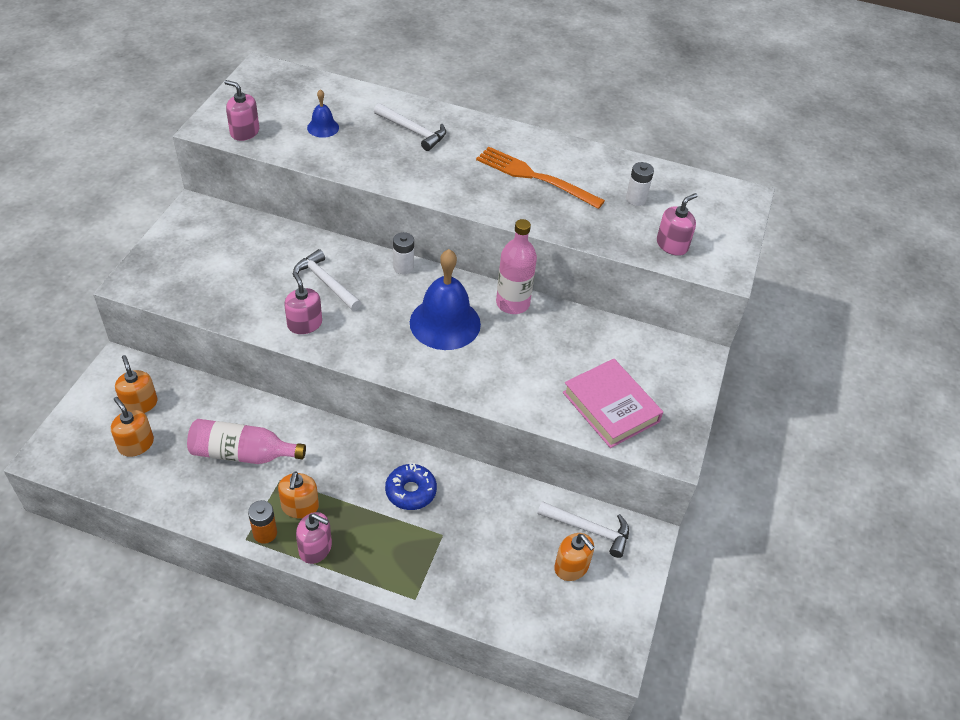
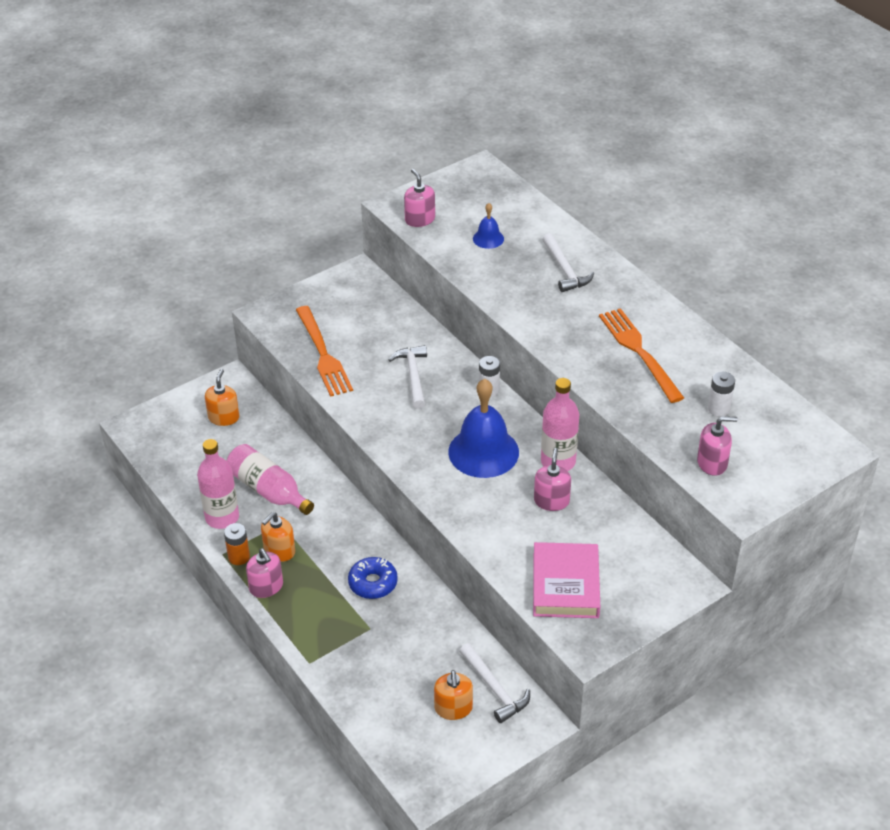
camera: 40 degrees right, 5 degrees down
(136, 444) = (199, 446): orange soap dispenser -> none
(216, 503) = (222, 517): none -> pink bottle
(224, 298) = (323, 355): none -> orange fork
(304, 324) = (368, 402): pink soap dispenser -> pink soap dispenser (551, 501)

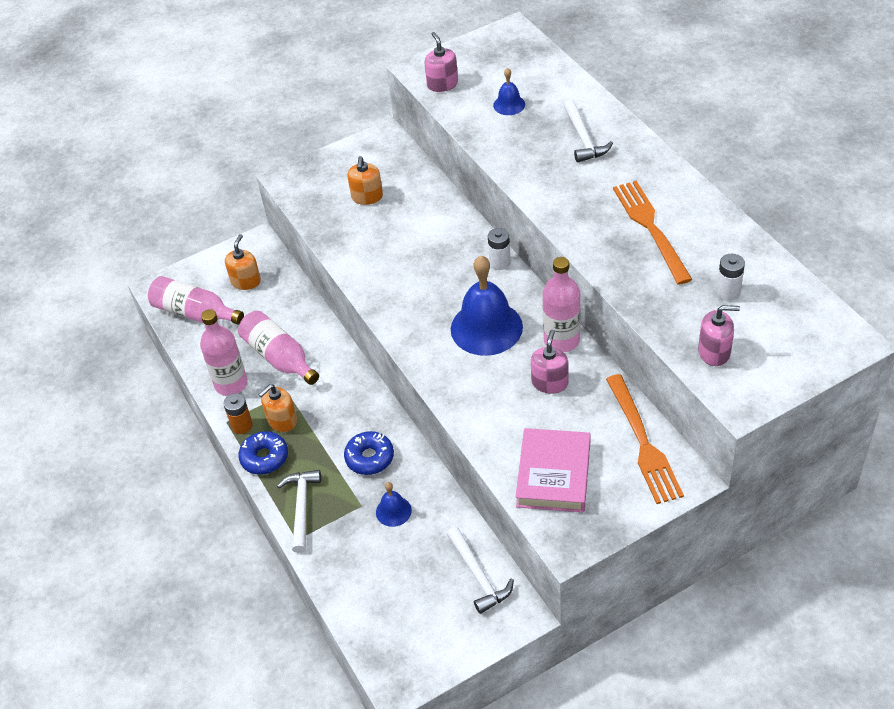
camera: 10 degrees right, 5 degrees up
(175, 449) = (195, 313): none -> pink bottle
(266, 587) = (264, 457): pink soap dispenser -> blue donut
(323, 355) = (339, 222): orange fork -> orange fork (643, 443)
(403, 632) = (393, 511): none -> blue bell
(413, 376) = (425, 246): white hammer -> white hammer (301, 507)
(453, 708) = (434, 595): orange soap dispenser -> orange soap dispenser (367, 197)

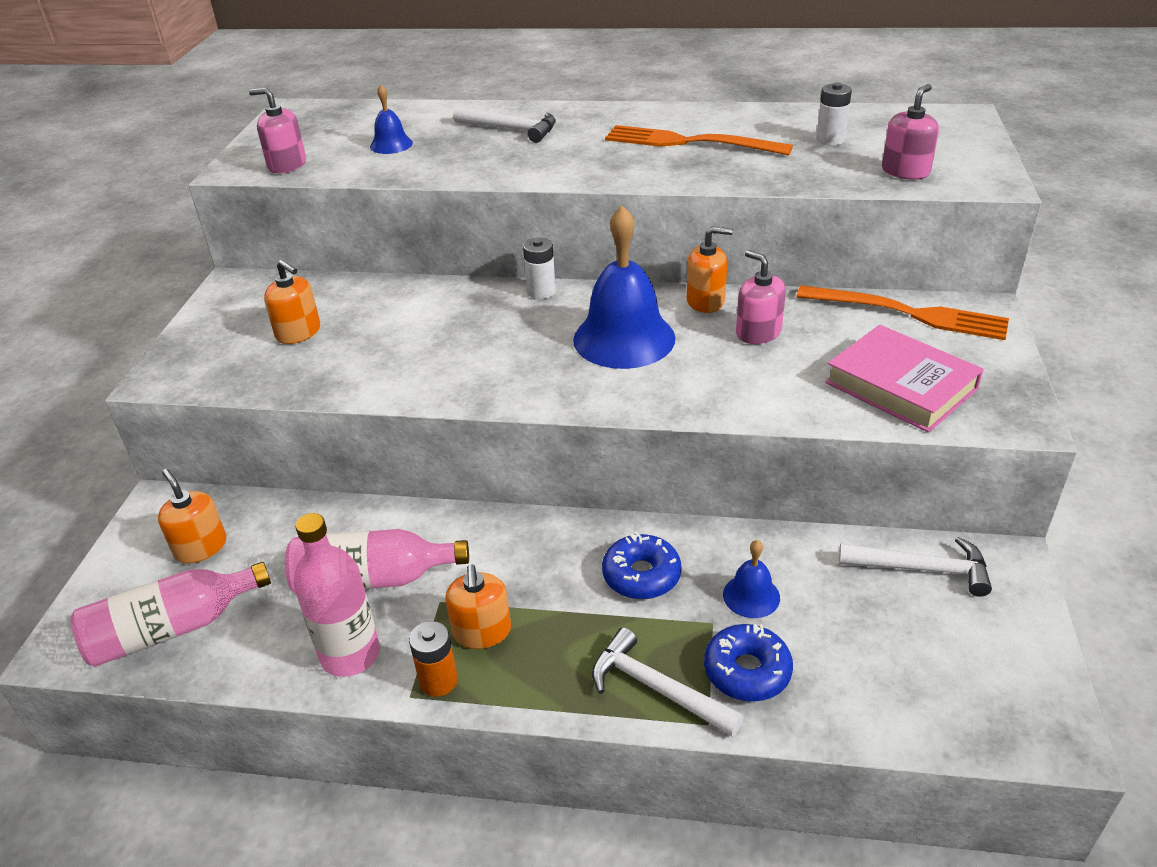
camera: 55 degrees left, 10 degrees down
(264, 457) = (525, 685): blue donut -> blue donut (747, 671)
(561, 340) = (705, 301): pink bottle -> orange soap dispenser

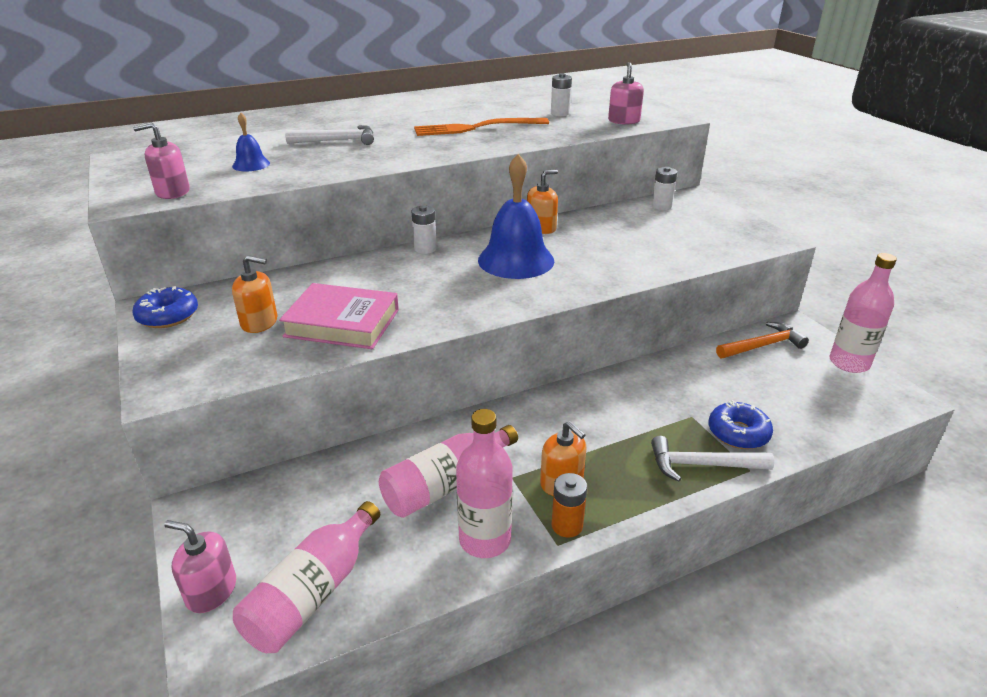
camera: 35 degrees left, 5 degrees down
(201, 547) = (273, 524): orange soap dispenser -> none
(641, 575) = (623, 408): blue donut -> blue donut (168, 316)
(751, 596) = (696, 393): blue bell -> none
(758, 333) = (593, 236): pink soap dispenser -> pink soap dispenser (211, 591)
(900, 386) = (701, 241): pink book -> pink book (342, 323)
(910, 313) = (661, 206): orange fork -> white battery
(922, 569) = (762, 345): white hammer -> orange hammer
(1029, 648) = (849, 363): none -> pink bottle

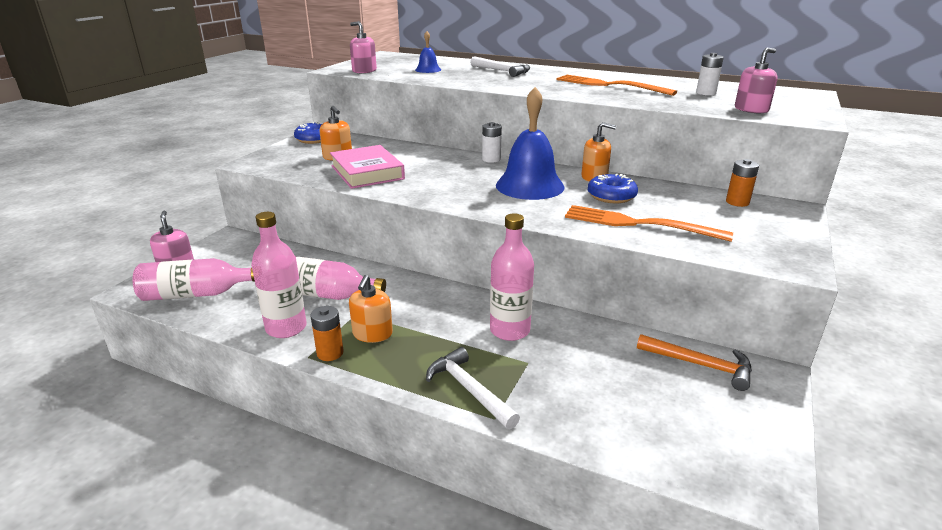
camera: 50 degrees right, 5 degrees down
(650, 255) = (637, 224): none -> orange fork
(661, 206) = (737, 202): white battery -> orange battery
(738, 433) = (538, 395): blue donut -> blue donut (611, 196)
(849, 363) = (769, 431): pink bottle -> pink bottle (509, 330)

